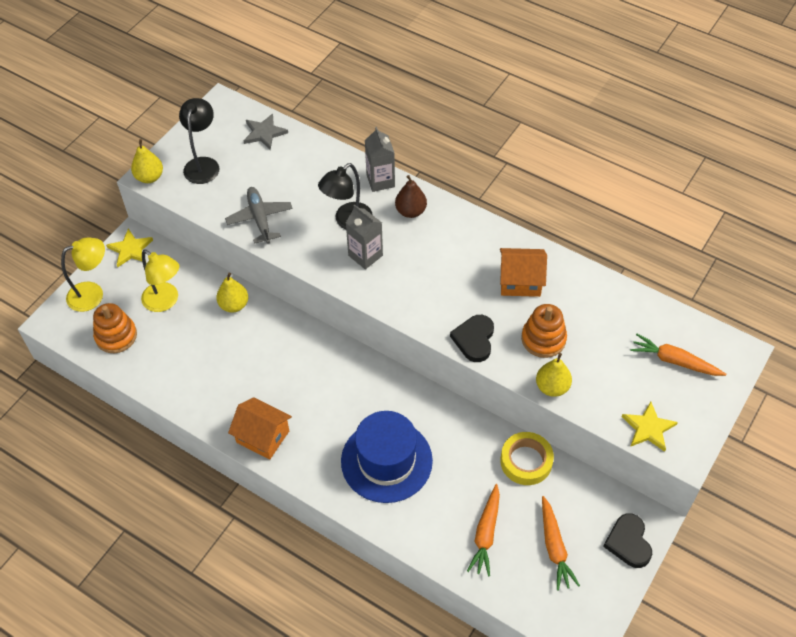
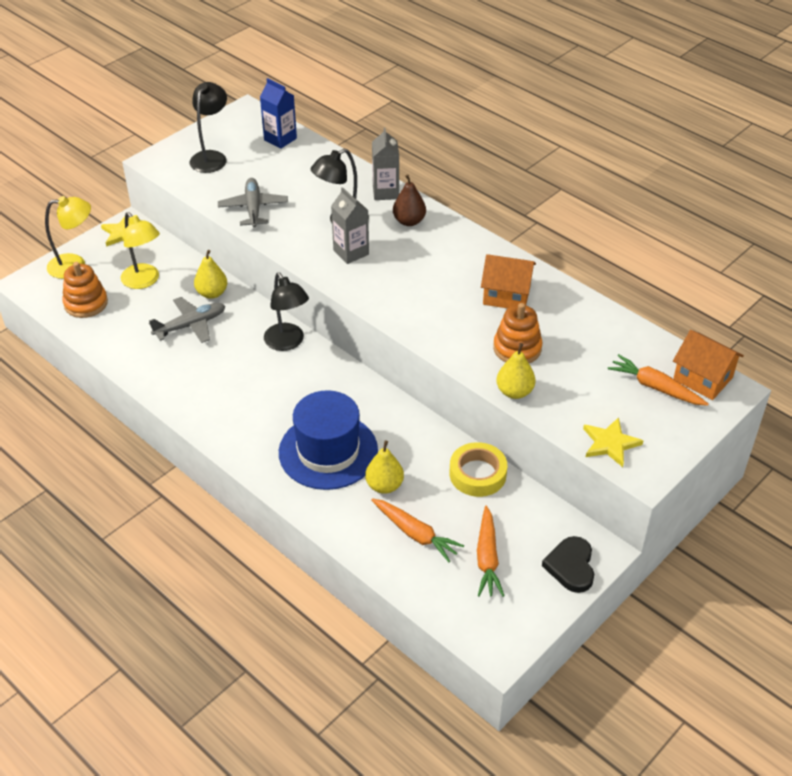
camera: 10 degrees right, 10 degrees down
(149, 177) = (155, 161): yellow pear -> yellow pear (384, 485)
(223, 344) = (190, 325): none -> grey plane
(262, 436) = (205, 411): orange house -> orange house (702, 378)
(264, 133) = (280, 139): grey star -> blue carton
(319, 349) = (287, 343): none -> black lamp
(474, 339) = (443, 339): black heart -> none
(486, 534) = (415, 534): orange carrot -> orange carrot turned 75 degrees counterclockwise

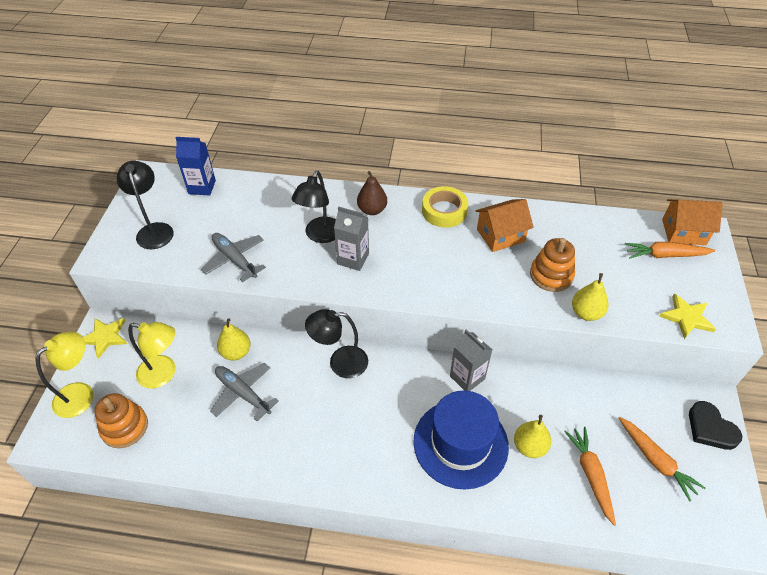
camera: 35 degrees left, 5 degrees up
(190, 325) = (243, 393): grey plane -> grey plane turned 75 degrees counterclockwise
(287, 343) = (340, 362): black lamp -> black lamp turned 150 degrees clockwise
(385, 192) = (331, 194): grey carton -> grey carton (467, 377)
(415, 534) = (590, 475): orange carrot -> orange carrot turned 105 degrees counterclockwise
(477, 474) = (581, 392): yellow tape -> yellow tape (444, 211)

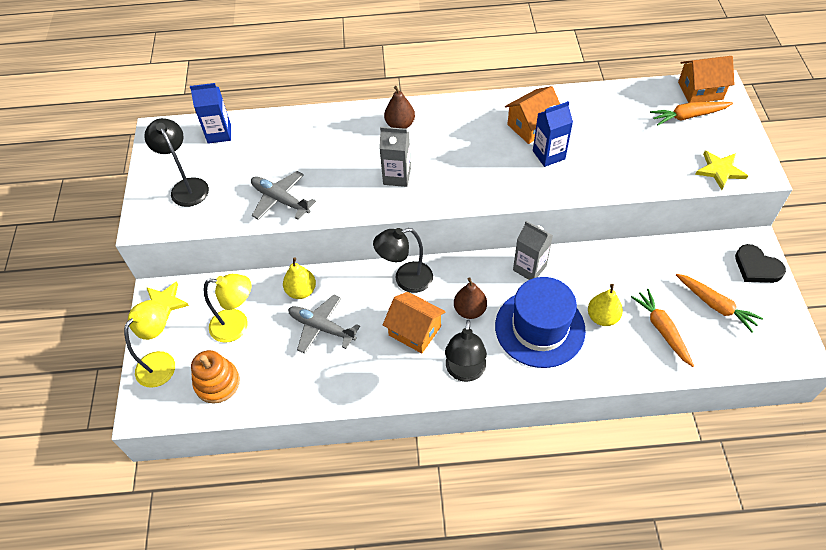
camera: 10 degrees left, 5 degrees up
(320, 236) = (357, 160): black lamp -> black lamp (465, 372)
(332, 417) = (414, 331): none -> orange house
(394, 408) = (470, 310): none -> brown pear
(444, 211) = (471, 112): yellow tape -> none
(510, 267) = (548, 155): none -> blue carton
(551, 275) = (589, 155): orange stacking toy -> none
(586, 313) = (629, 184): yellow pear -> none

